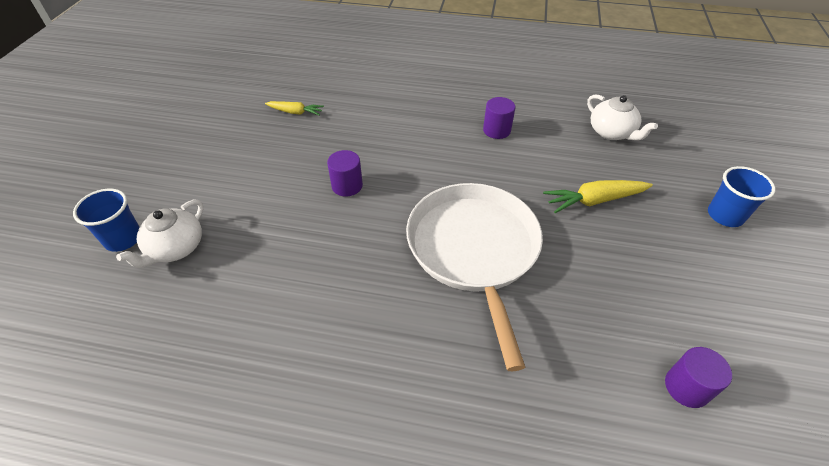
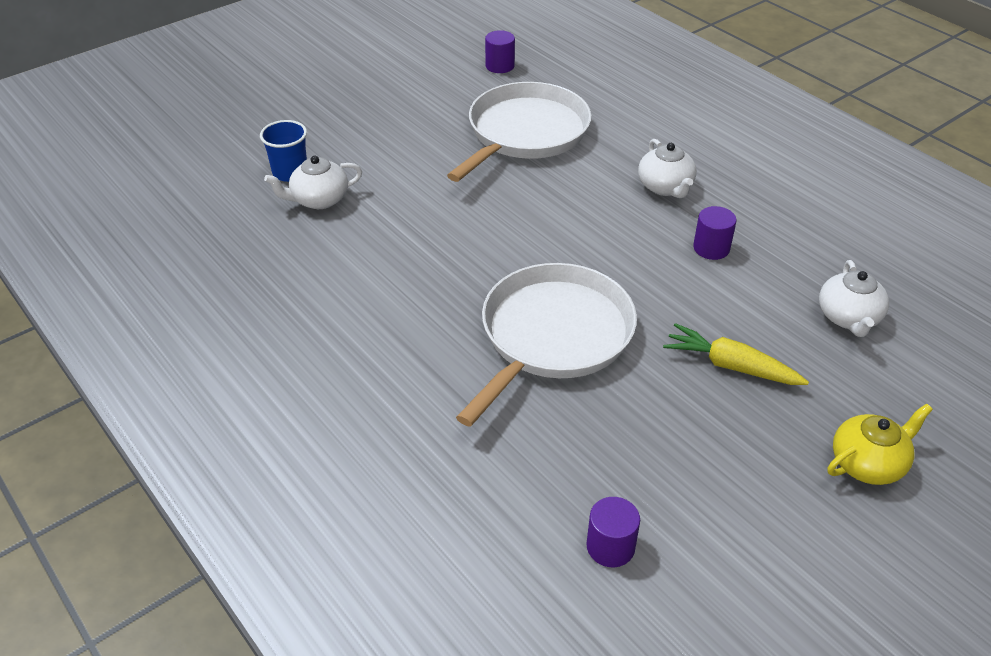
camera: 40 degrees right, 5 degrees down
(295, 112) = (525, 133): yellow carrot -> white pan
(347, 186) = (501, 222): purple cylinder -> purple cylinder (500, 66)
(427, 105) = (665, 187): none -> white teapot
(725, 215) = (868, 463): blue cup -> yellow teapot

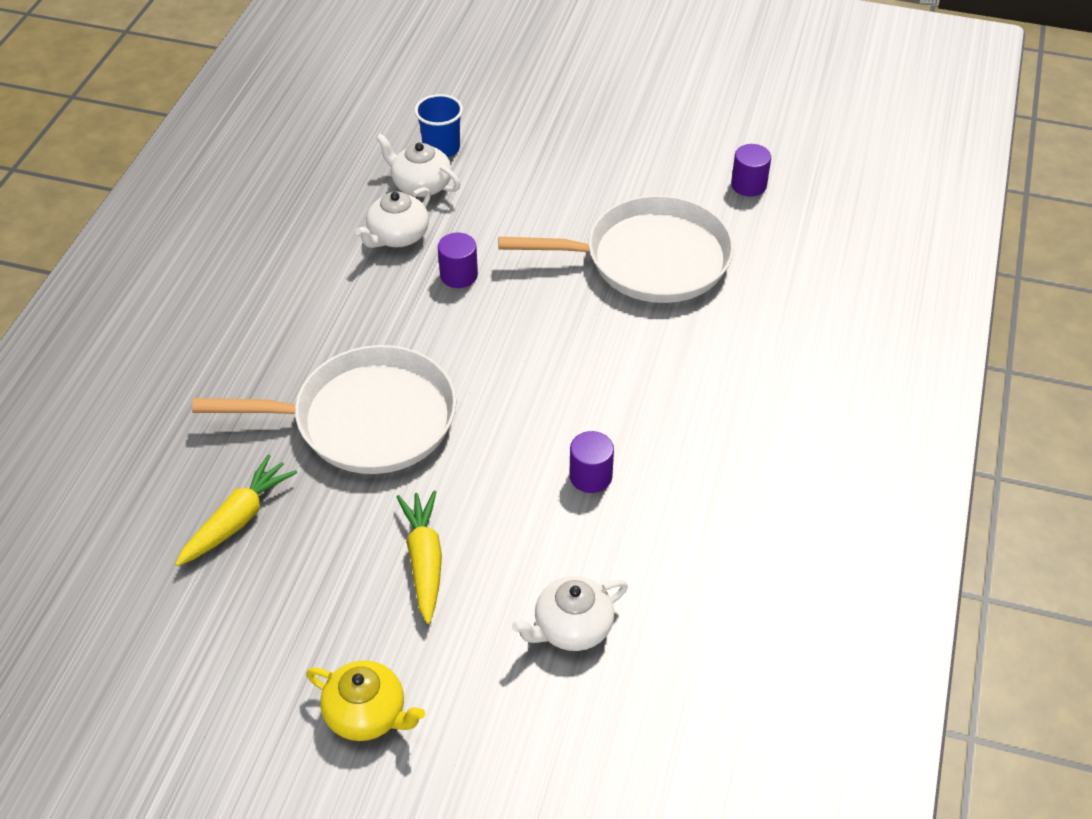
camera: 55 degrees right, 5 degrees up
(600, 461) = (237, 519): none -> yellow carrot
(610, 547) = (148, 568): purple cylinder -> purple cylinder (458, 275)
(665, 187) = (660, 400): white teapot -> white teapot (397, 236)

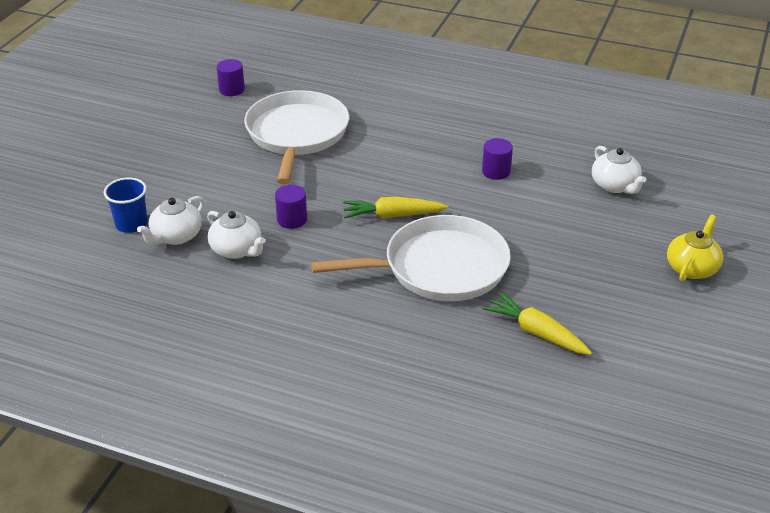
camera: 85 degrees left, 10 degrees down
(366, 419) = (439, 267): white pan -> white pan turned 75 degrees clockwise
(424, 561) = (569, 242): yellow carrot -> yellow carrot (393, 216)

